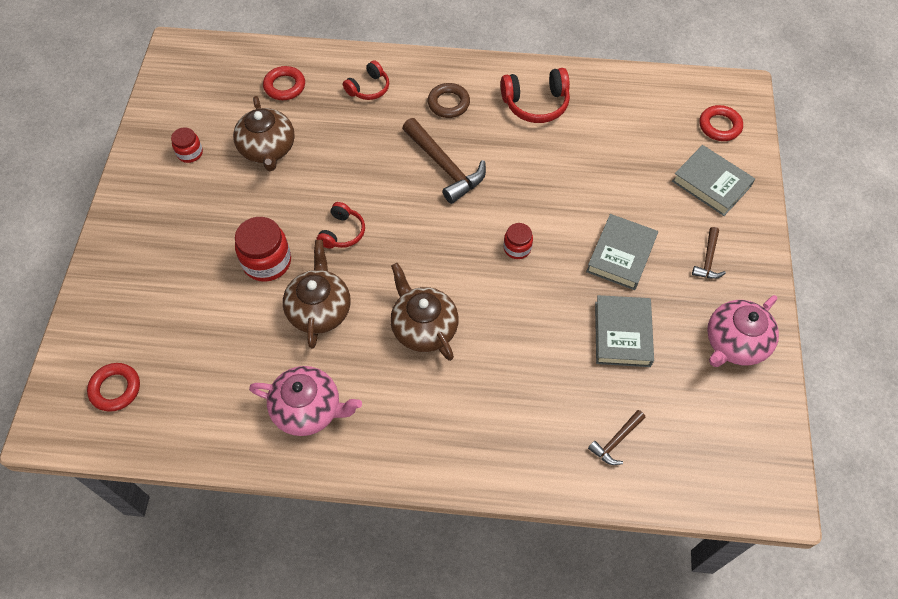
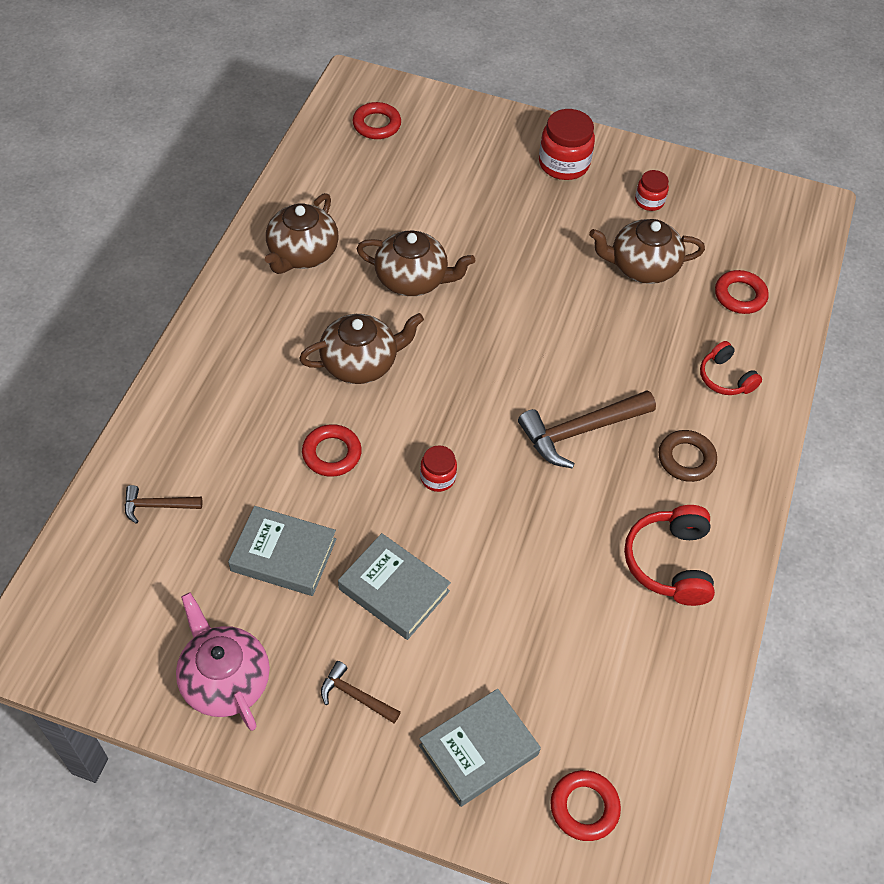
camera: 100 degrees right, 5 degrees down
(267, 262) = (486, 246): red jar -> red jar (563, 164)
(308, 409) = (302, 253): pink teapot -> brown teapot
(342, 232) = (507, 314): red headphones -> none
(520, 325) = (332, 453): none -> red ring
(616, 441) = (157, 506): brown hammer -> brown hammer turned 60 degrees counterclockwise

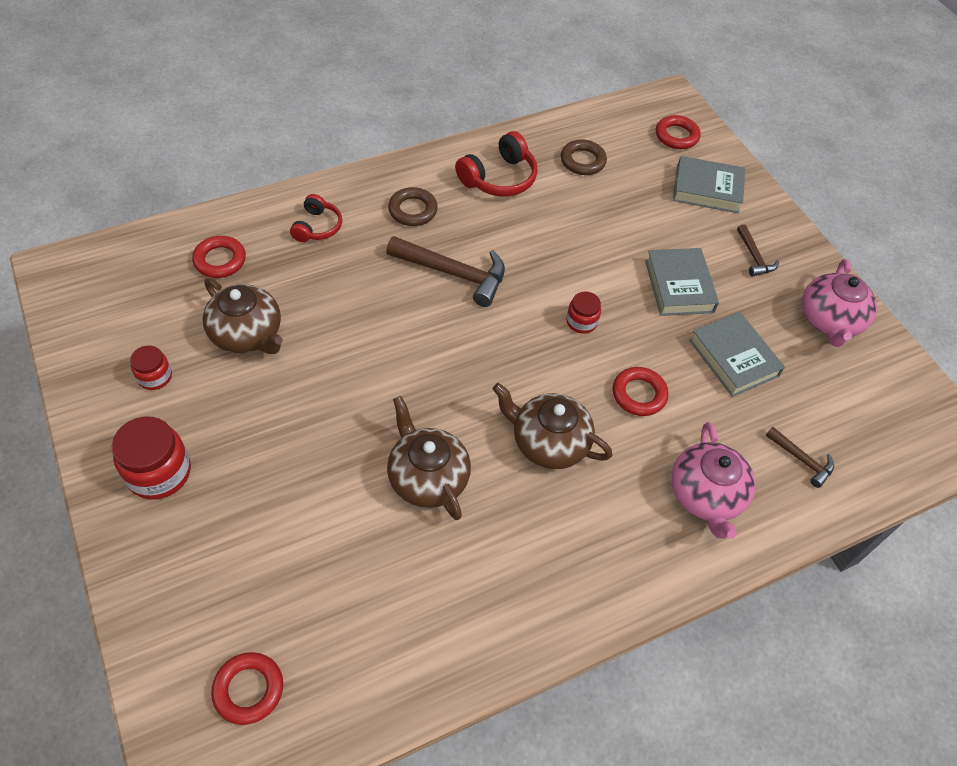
camera: 135 degrees left, 0 degrees up
(213, 417) = (706, 495): none -> pink teapot
(302, 253) = (491, 589): brown teapot -> none
(629, 663) = (582, 161): none -> brown ring

